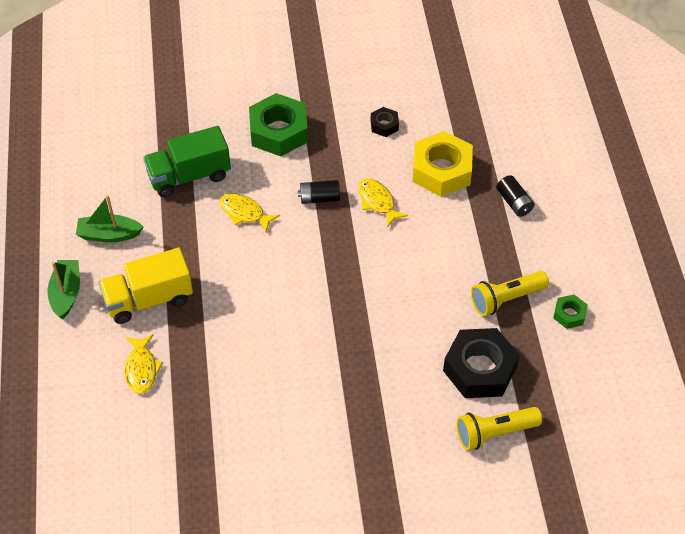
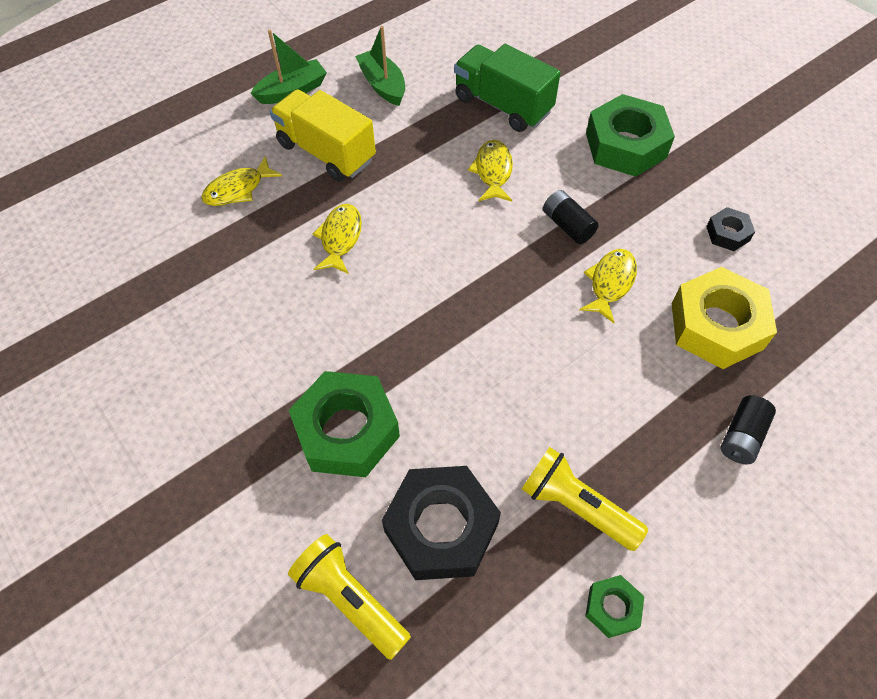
camera: 60 degrees right, 5 degrees up
(235, 326) = (340, 238): none -> yellow fish
(388, 388) = (347, 431): none -> green nut

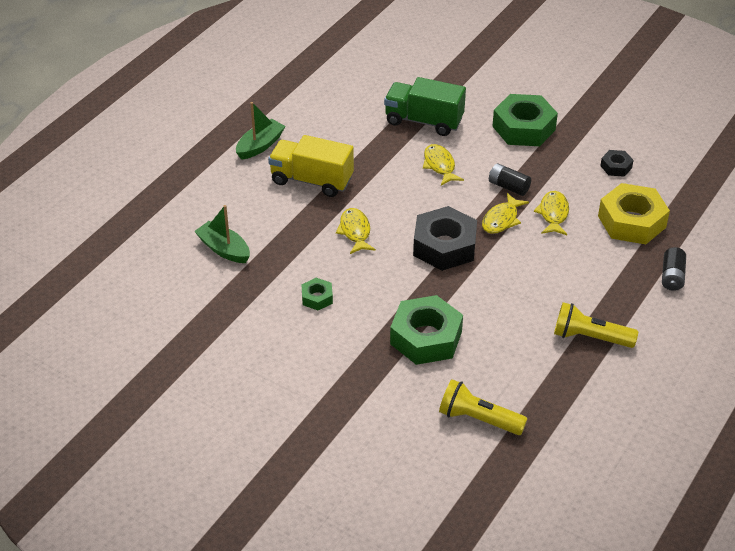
camera: 20 degrees left, 15 degrees down
(238, 189) = (261, 219): yellow fish -> yellow fish (501, 219)
(383, 85) = (327, 127): green boat -> green boat (224, 249)
(441, 527) = (514, 370): black nut -> black nut (444, 246)
(612, 608) = (634, 380): green nut -> green nut (317, 298)

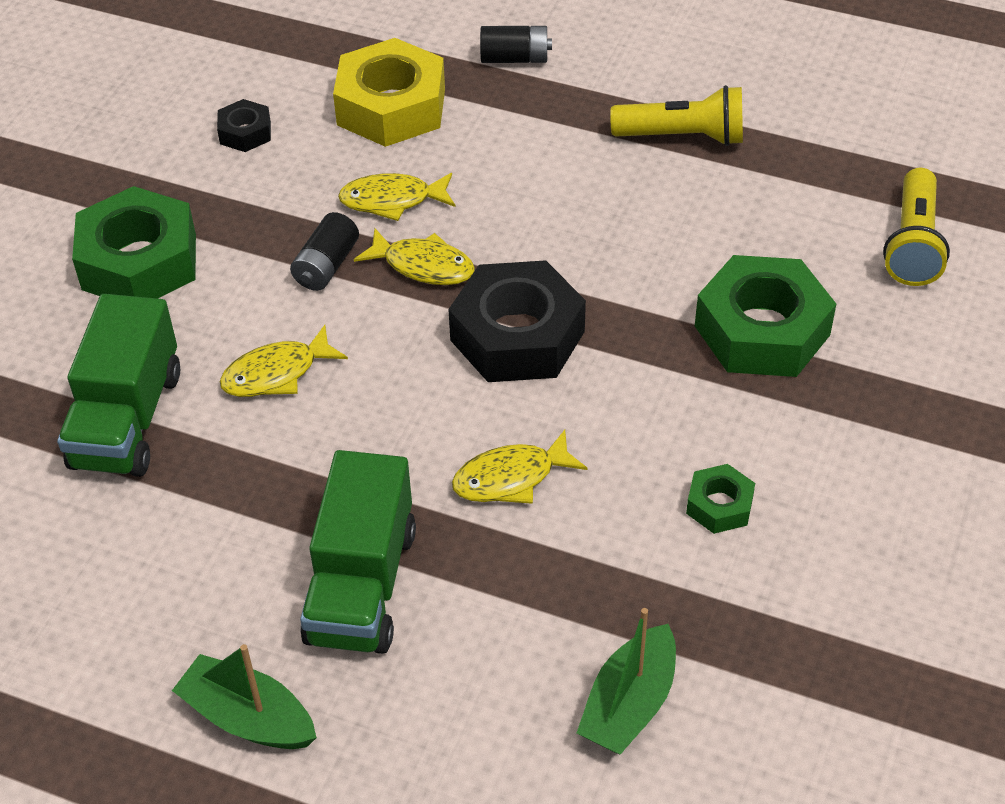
camera: 100 degrees left, 5 degrees up
(311, 180) = (361, 585): yellow truck -> green truck
(590, 337) = (683, 137): yellow flashlight -> yellow flashlight turned 90 degrees counterclockwise

